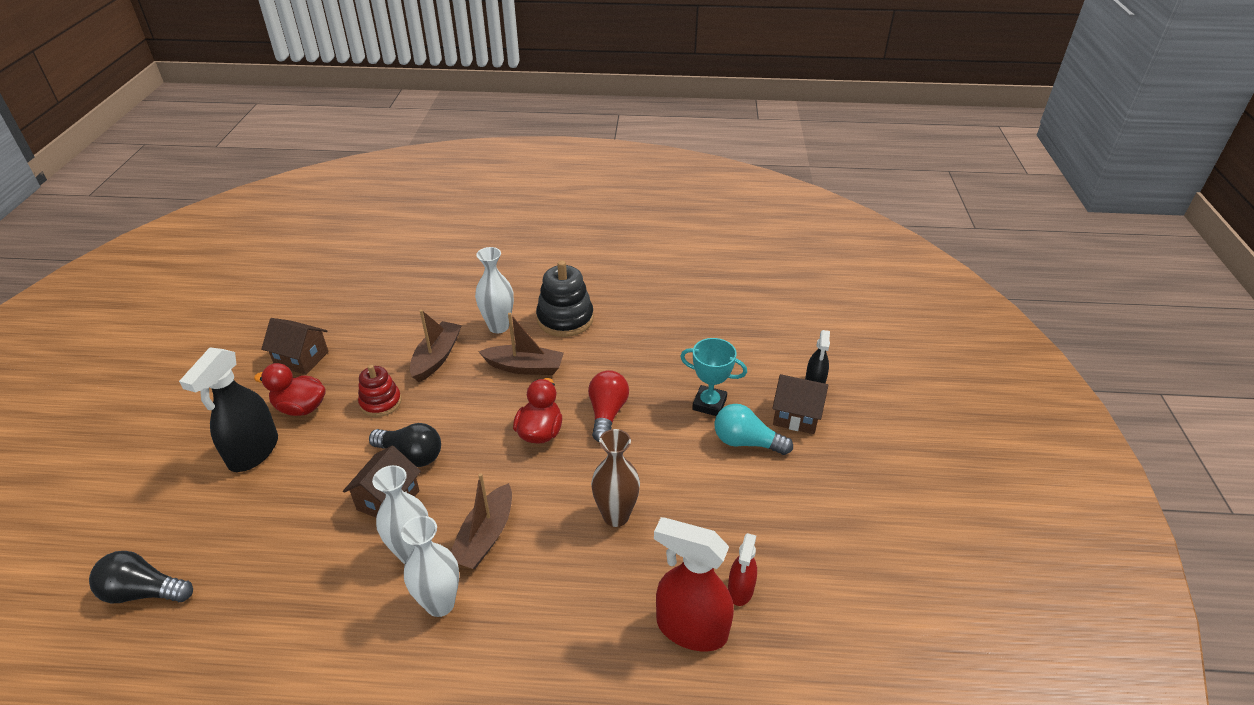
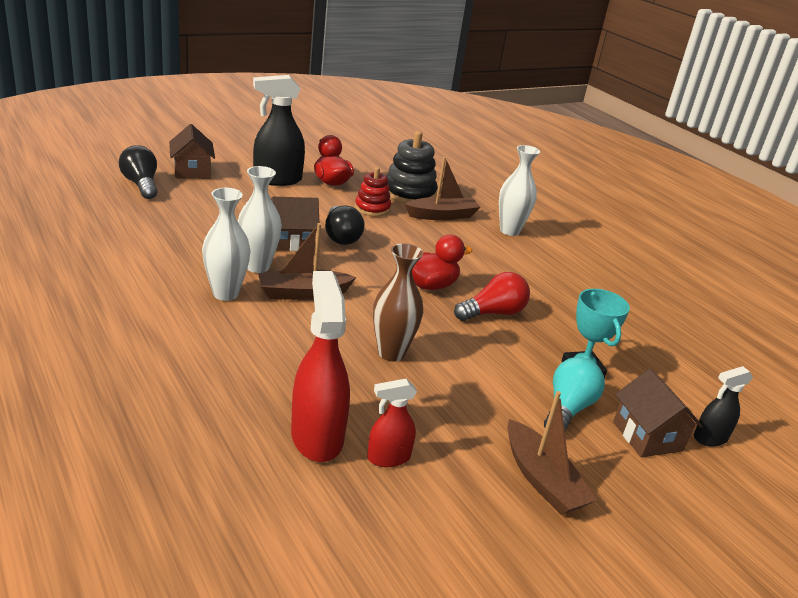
camera: 50 degrees right, 10 degrees down
(301, 358) = (372, 167): brown house -> brown house (192, 171)
(524, 367) = (486, 256): brown boat -> brown boat (542, 479)
(565, 319) = (564, 258): black stacking toy -> black stacking toy (409, 194)
(746, 442) = (567, 409): turquoise light bulb -> turquoise light bulb turned 45 degrees clockwise

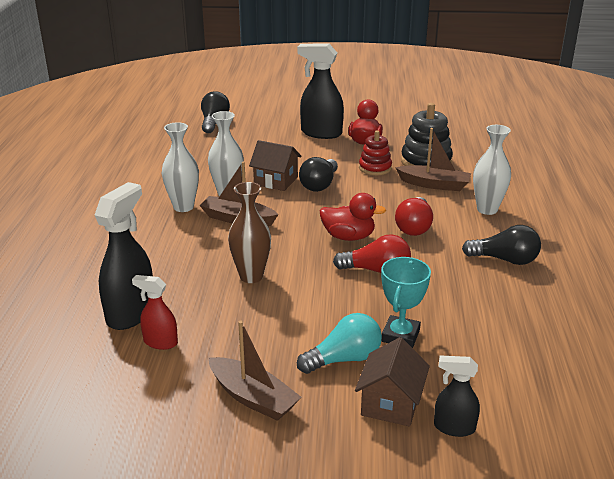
camera: 40 degrees right, 0 degrees up
(192, 171) = (262, 118): brown house -> none
(317, 436) = (131, 313): red spray bottle -> black spray bottle
(473, 261) = (414, 227): none -> red light bulb
(542, 479) = (253, 397): brown boat -> brown boat turned 60 degrees counterclockwise
(574, 274) = (504, 260): none -> black light bulb

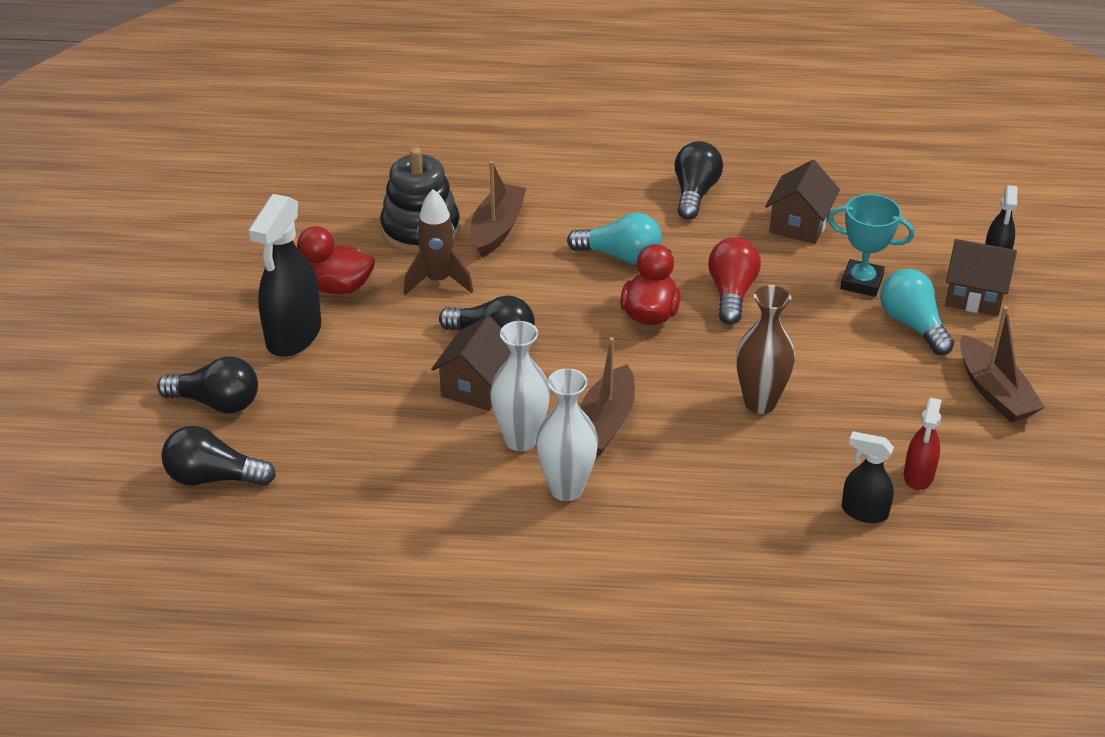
camera: 90 degrees left, 10 degrees up
(131, 313) = (864, 512): black spray bottle -> black spray bottle, size x0.55
(253, 397) = (994, 392): brown boat -> brown boat turned 120 degrees clockwise
(268, 120) = (216, 402): none -> black light bulb
(375, 168) = (438, 281): red stacking toy -> brown rocket
(414, 227) = (620, 256): red light bulb -> turquoise light bulb
(477, 308) = (799, 224): none -> brown house
(487, 209) = (570, 192): white vase -> none

